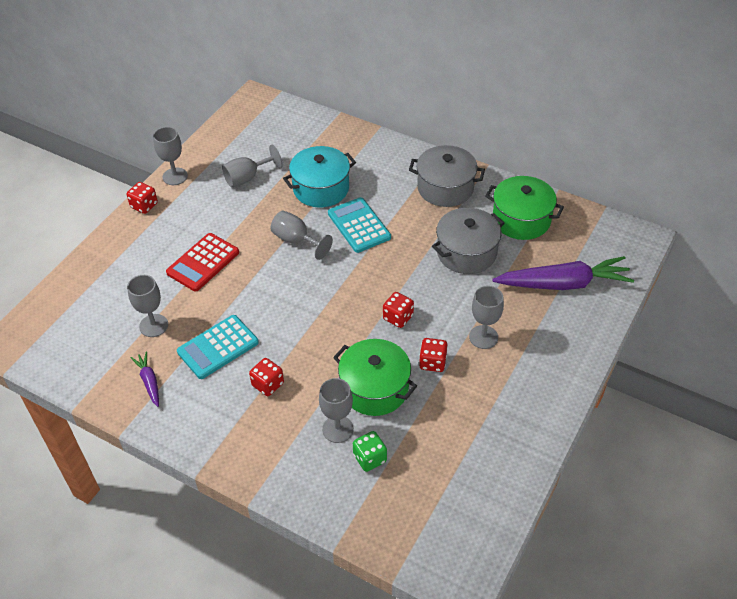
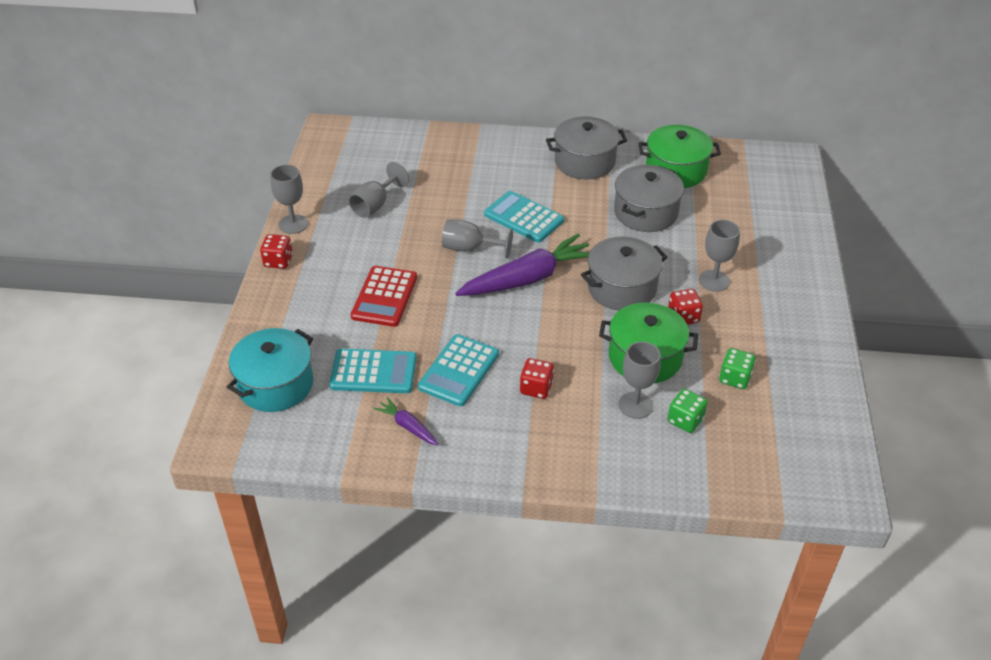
camera: 25 degrees left, 5 degrees down
(153, 325) = (373, 372): grey goblet -> turquoise calculator
(321, 188) = (460, 195): turquoise pot -> turquoise pot (275, 384)
(398, 317) = (621, 288): red dice -> grey pot
(438, 435) = (734, 378): none -> green dice
(563, 283) = (753, 214): purple carrot -> purple carrot (528, 278)

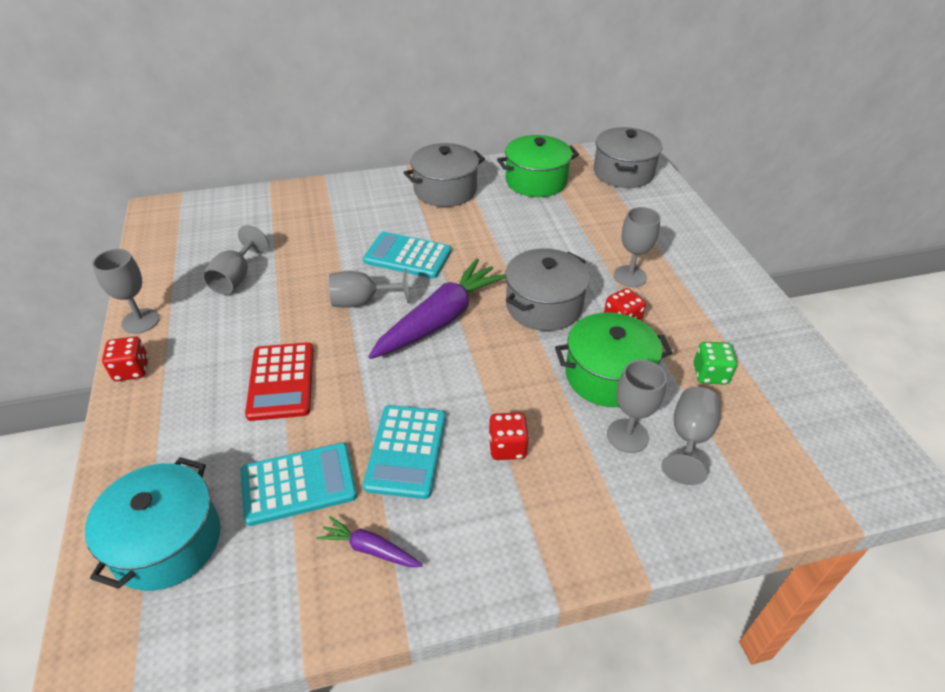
camera: 20 degrees left, 0 degrees up
(645, 212) = (528, 225): grey pot -> grey pot (623, 173)
(685, 420) = (689, 438): green dice -> grey goblet

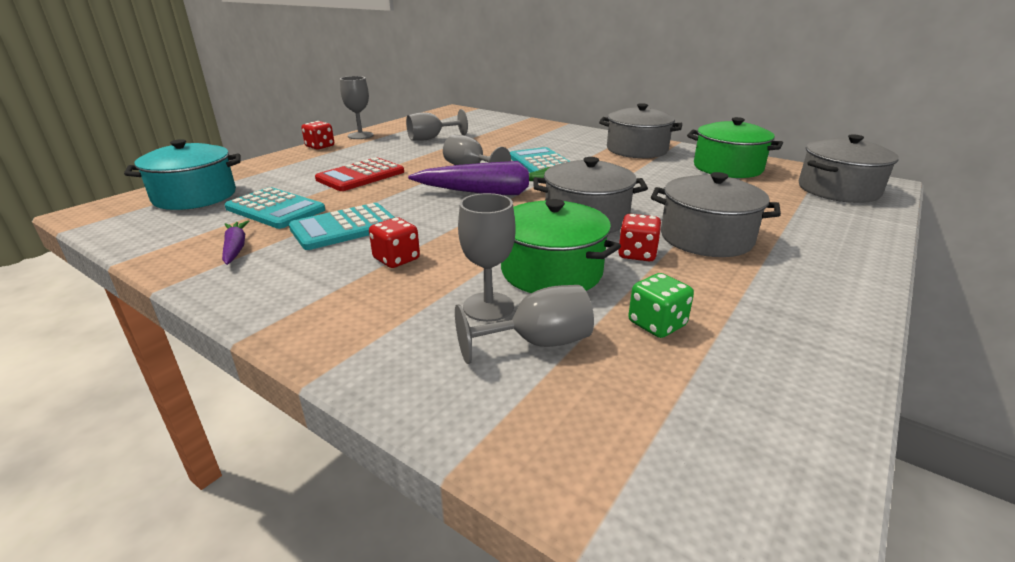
camera: 50 degrees right, 15 degrees down
(630, 276) = (706, 238): grey goblet -> grey pot

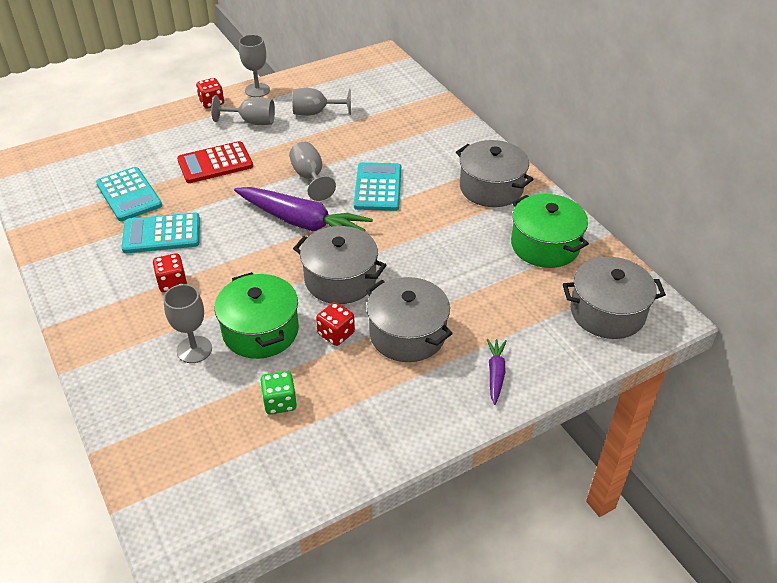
camera: 25 degrees right, 15 degrees up
(195, 196) = (84, 159): turquoise pot -> none
(235, 248) = (82, 236): purple carrot -> purple carrot (495, 374)
(537, 343) = (197, 389): grey goblet -> grey goblet (251, 122)

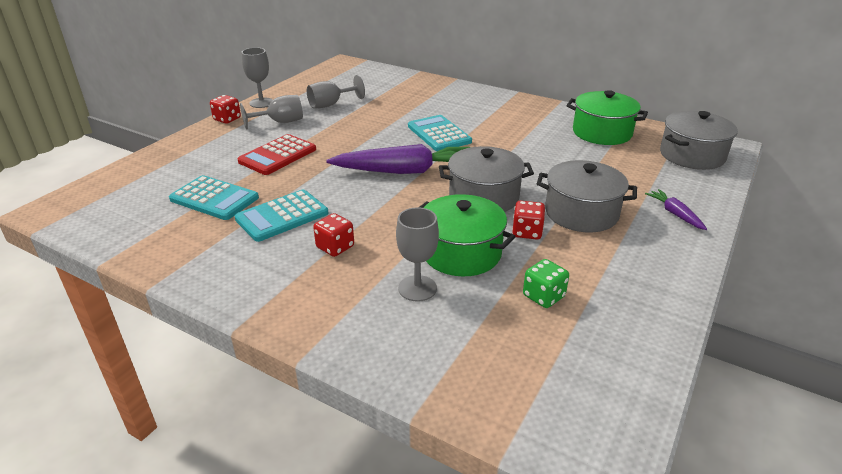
camera: 30 degrees left, 10 degrees down
(310, 177) = (375, 142): grey goblet -> none
(491, 188) = (522, 113): grey pot -> none

